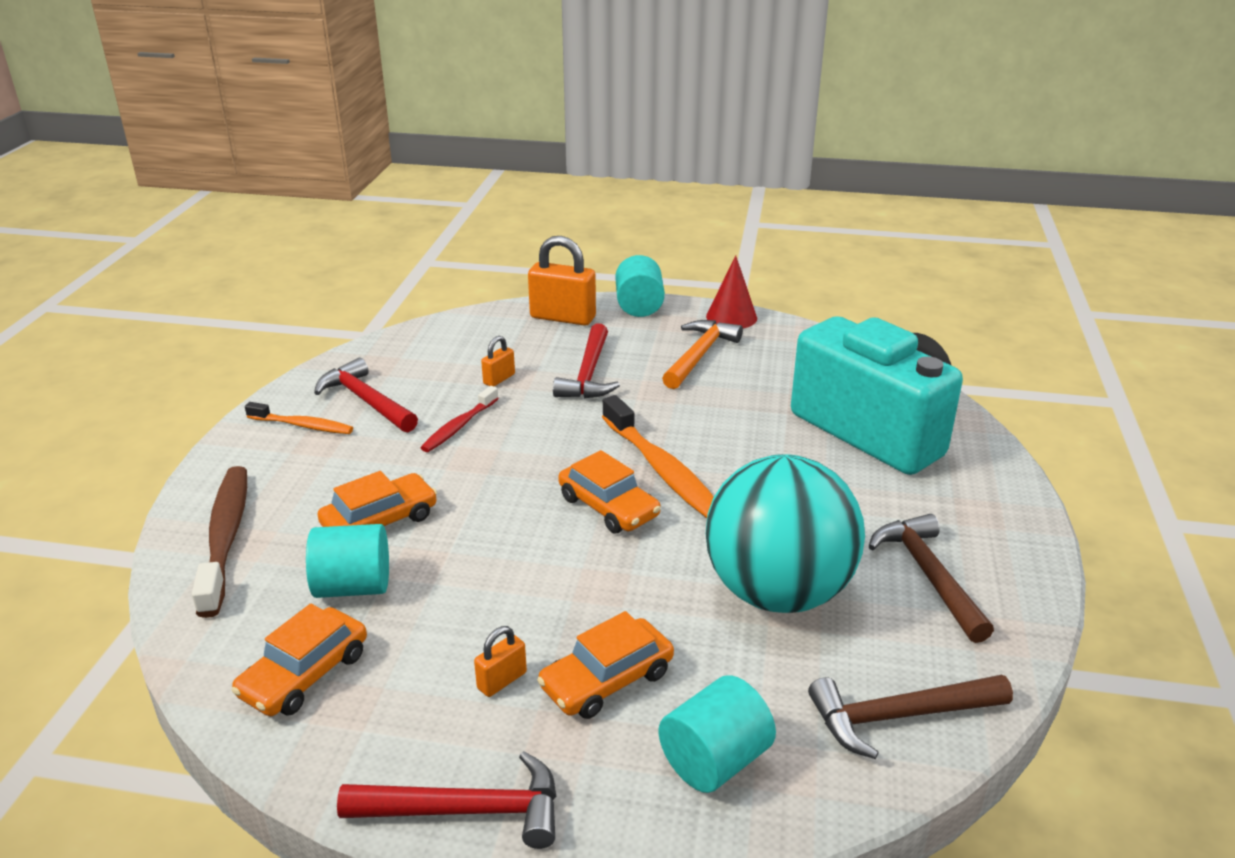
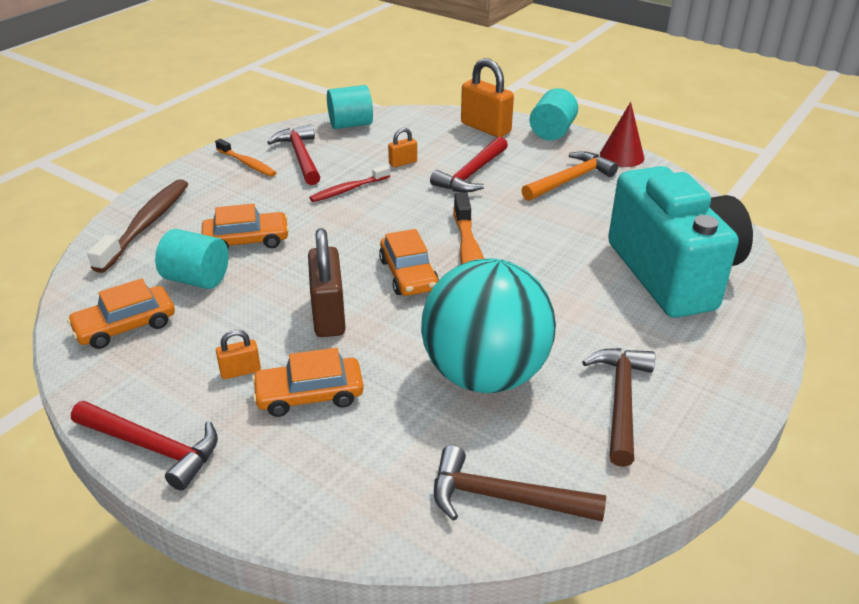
camera: 25 degrees right, 5 degrees up
(554, 581) = (329, 315): none -> brown padlock
(714, 760) = (339, 477): turquoise cylinder -> turquoise cylinder (350, 124)

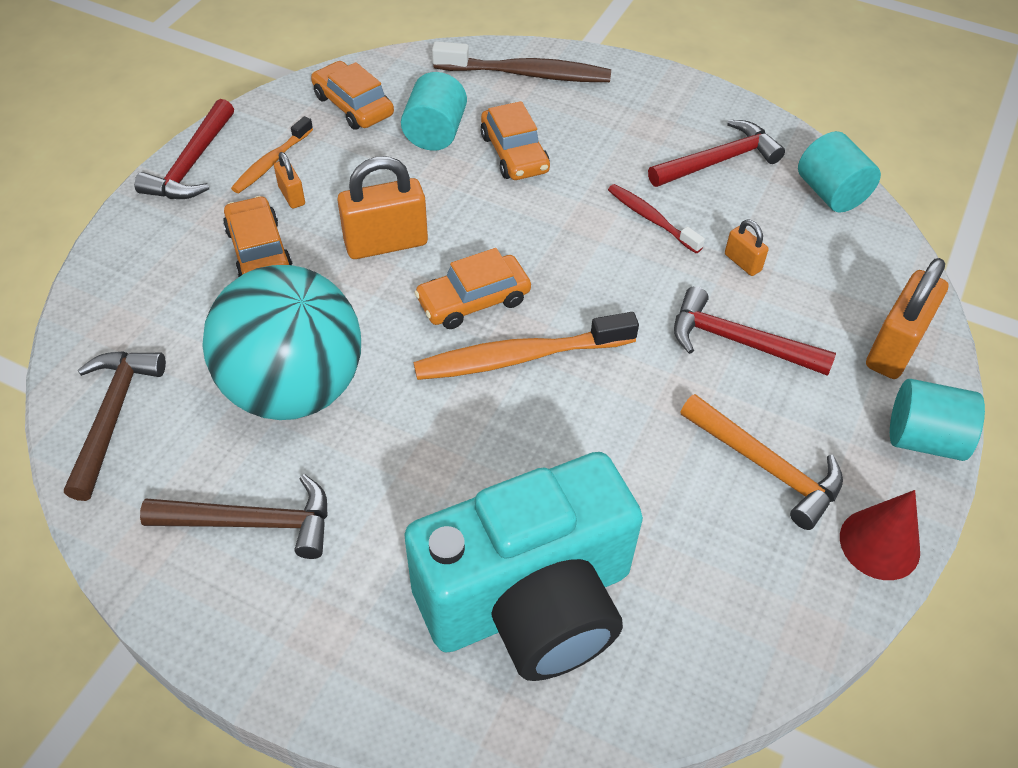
camera: 80 degrees right, 15 degrees up
(247, 163) = (682, 119): orange toothbrush -> orange toothbrush (271, 162)
(329, 315) = (386, 243): brown padlock -> orange padlock

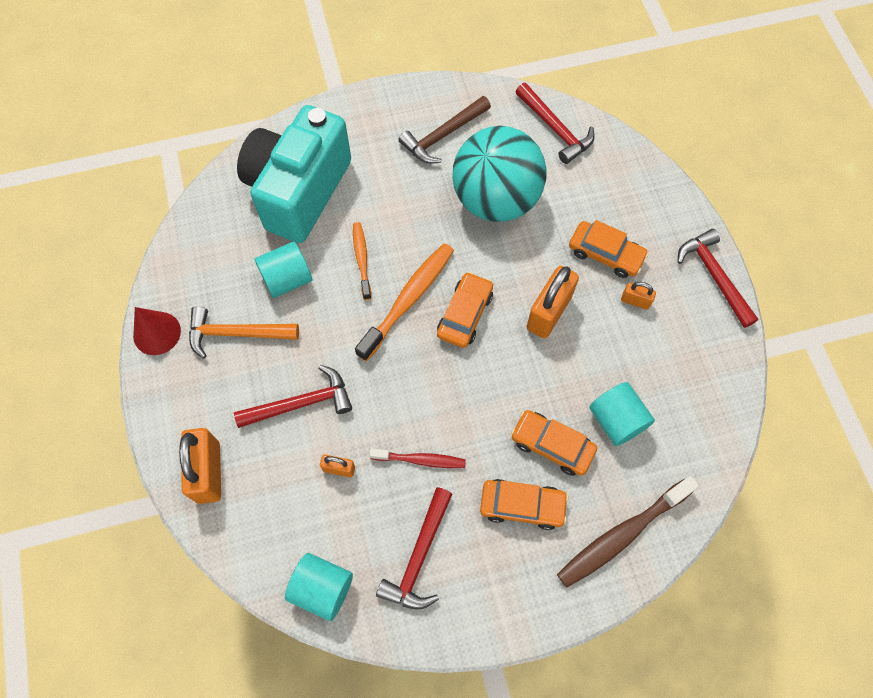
camera: 140 degrees right, 15 degrees up
(113, 416) = (555, 129): brown hammer -> red hammer
(271, 162) = (676, 314): orange toothbrush -> orange toothbrush (361, 259)
(353, 105) = (690, 400): orange car -> orange car (522, 506)
(923, 438) = (162, 416): turquoise cylinder -> turquoise cylinder (287, 279)

